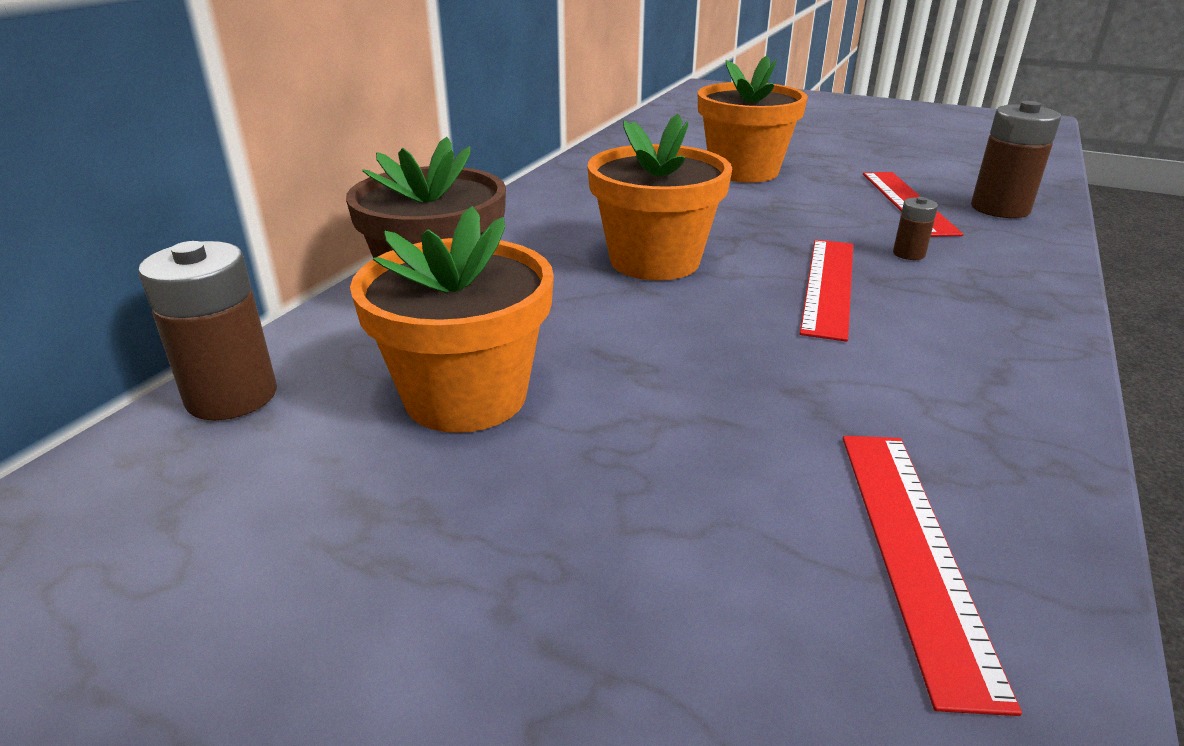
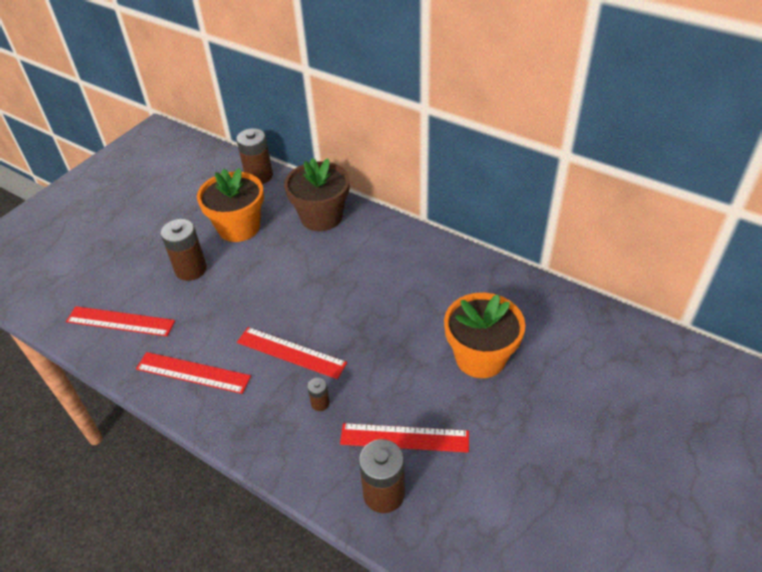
camera: 100 degrees right, 15 degrees up
(648, 450) = (191, 269): none -> brown battery
(654, 261) = (337, 289): orange flower pot -> none
(965, 381) = (193, 372): none -> red ruler

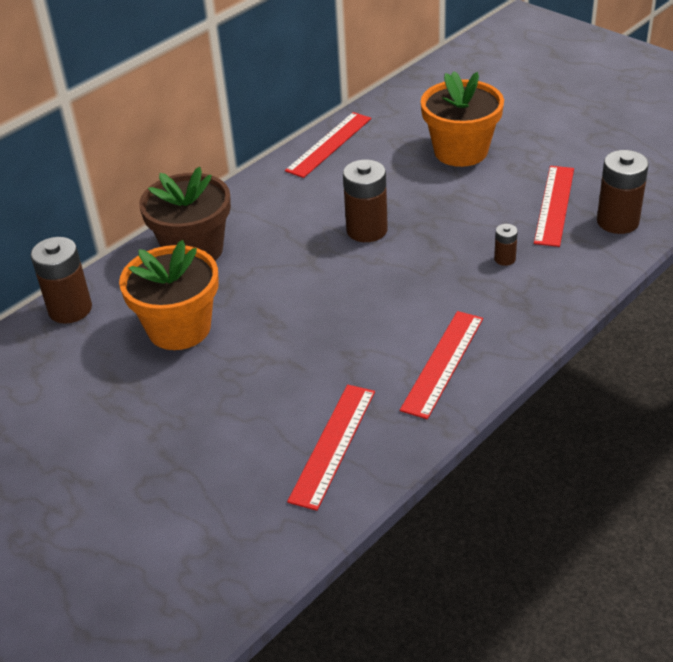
camera: 80 degrees left, 5 degrees down
(191, 269) = (250, 375): brown battery -> brown battery (367, 230)
(291, 352) = (427, 280): red ruler -> red ruler (329, 144)

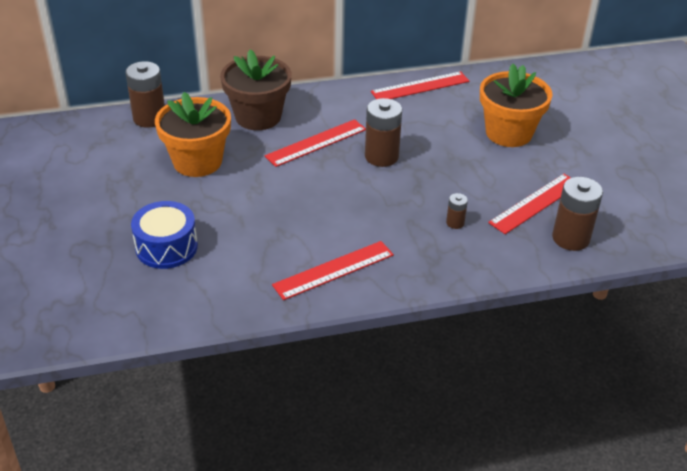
camera: 30 degrees right, 0 degrees up
(246, 433) = (166, 247): none -> blue drum
(333, 445) = (208, 283): red ruler -> red ruler (316, 143)

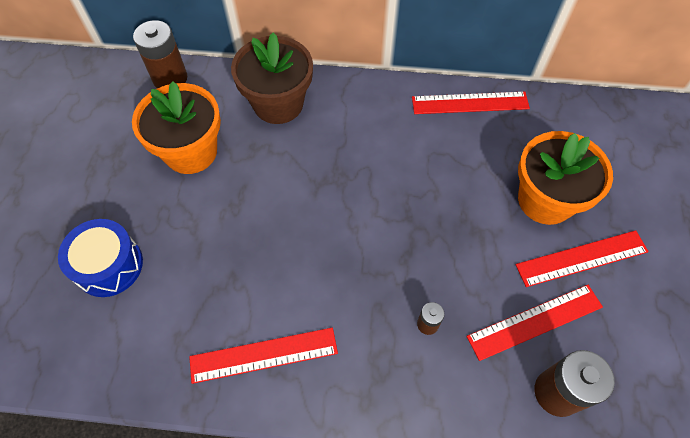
camera: 20 degrees right, 20 degrees up
(316, 143) = (323, 157): red ruler -> red ruler (581, 258)
(381, 156) = (385, 197): brown battery -> none

